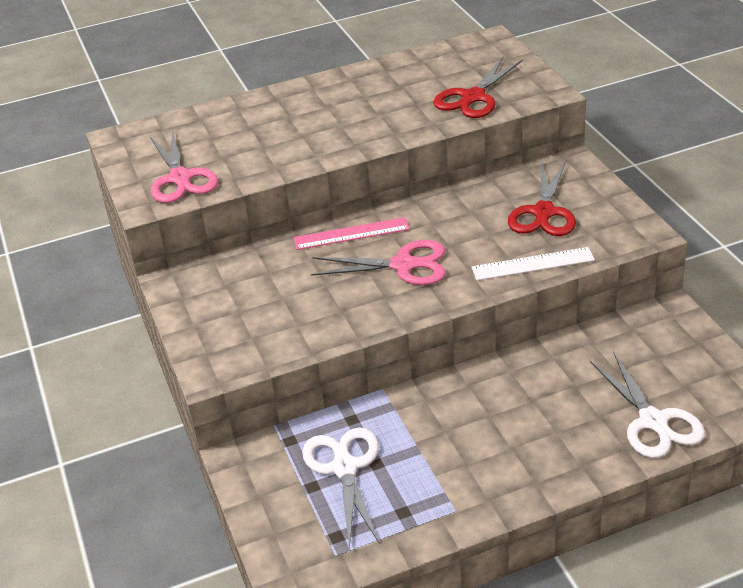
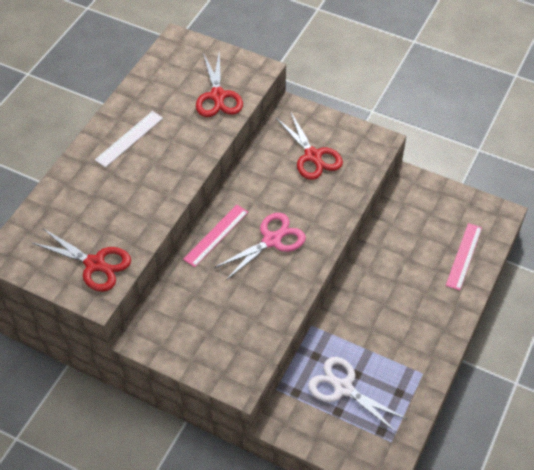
camera: 45 degrees left, 15 degrees up
(180, 178) = (95, 264): pink scissors -> red scissors
(533, 264) = (342, 197): white ruler -> white ruler (129, 139)
(653, 421) = (464, 256): white scissors -> pink ruler

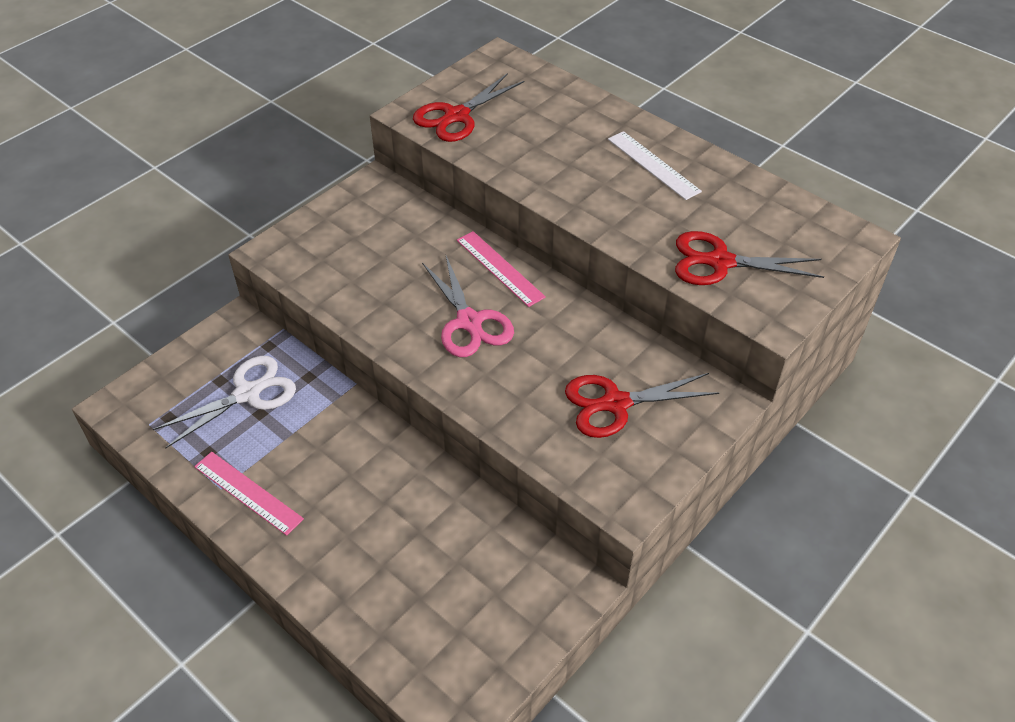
camera: 105 degrees right, 5 degrees down
(464, 256) = (392, 615): pink ruler -> pink ruler (248, 492)

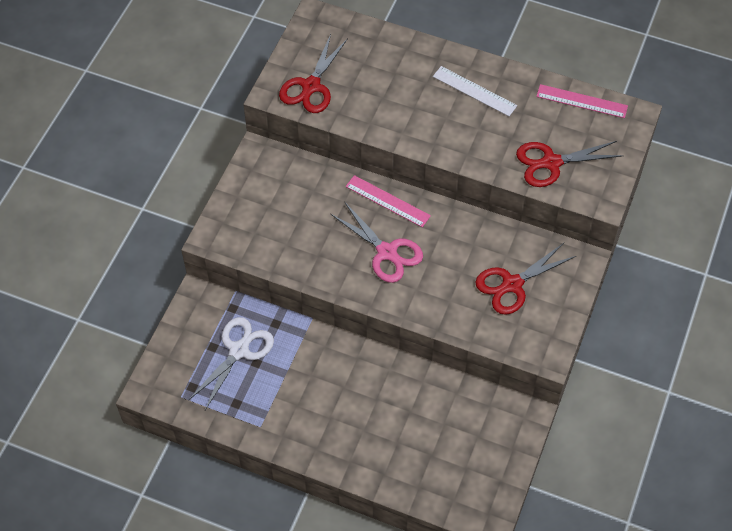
camera: 20 degrees left, 10 degrees up
(248, 492) = (281, 423): pink ruler -> pink ruler (582, 101)

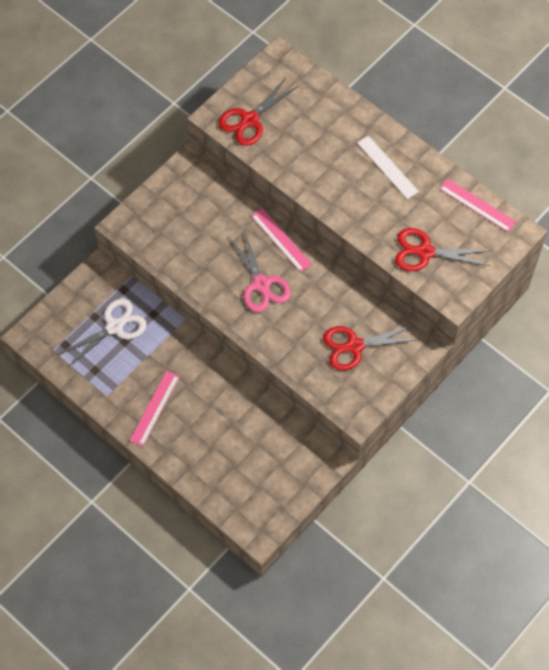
camera: 20 degrees right, 5 degrees up
(318, 422) = (154, 408): none -> pink ruler

